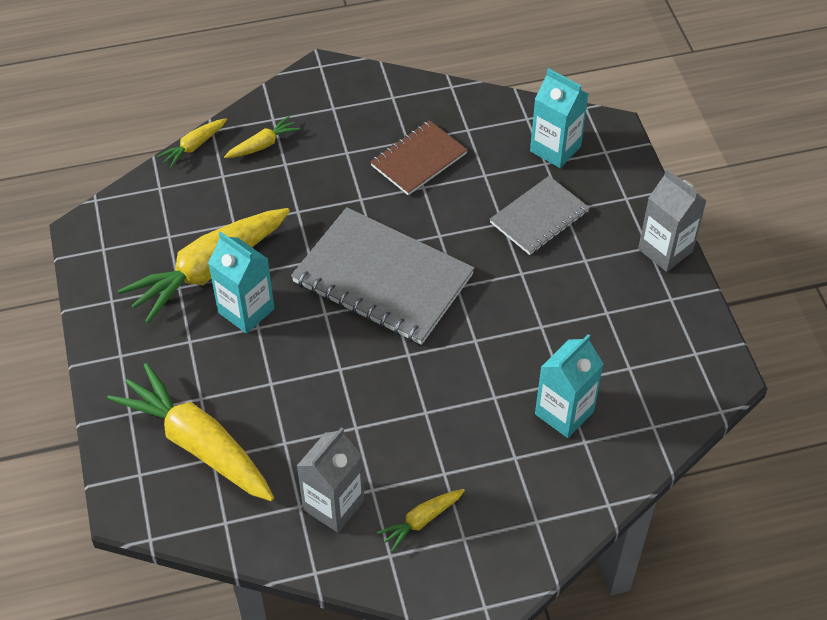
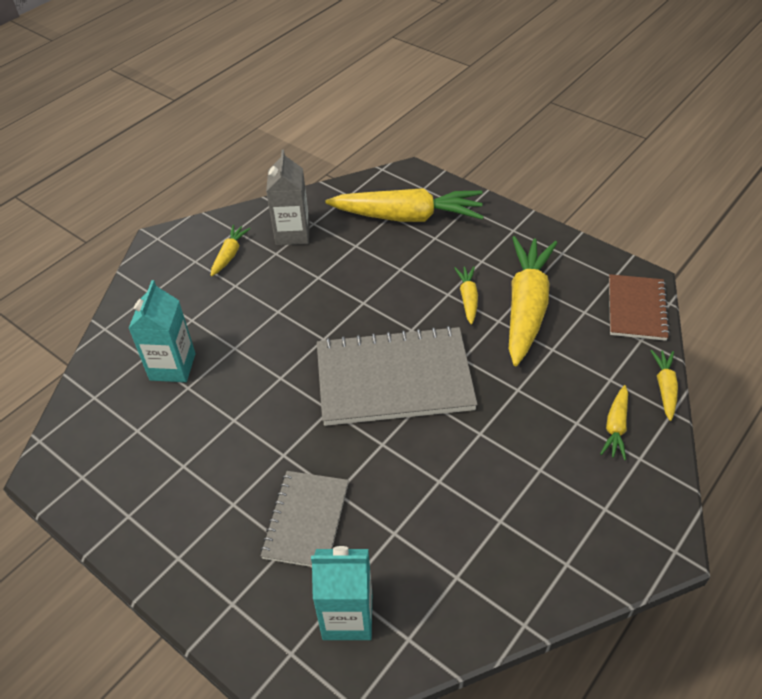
camera: 145 degrees right, 5 degrees down
(246, 310) = (468, 298): turquoise carton -> yellow carrot
(418, 159) = (470, 506): brown notebook -> brown notebook (636, 309)
(665, 250) = (158, 565): grey carton -> none

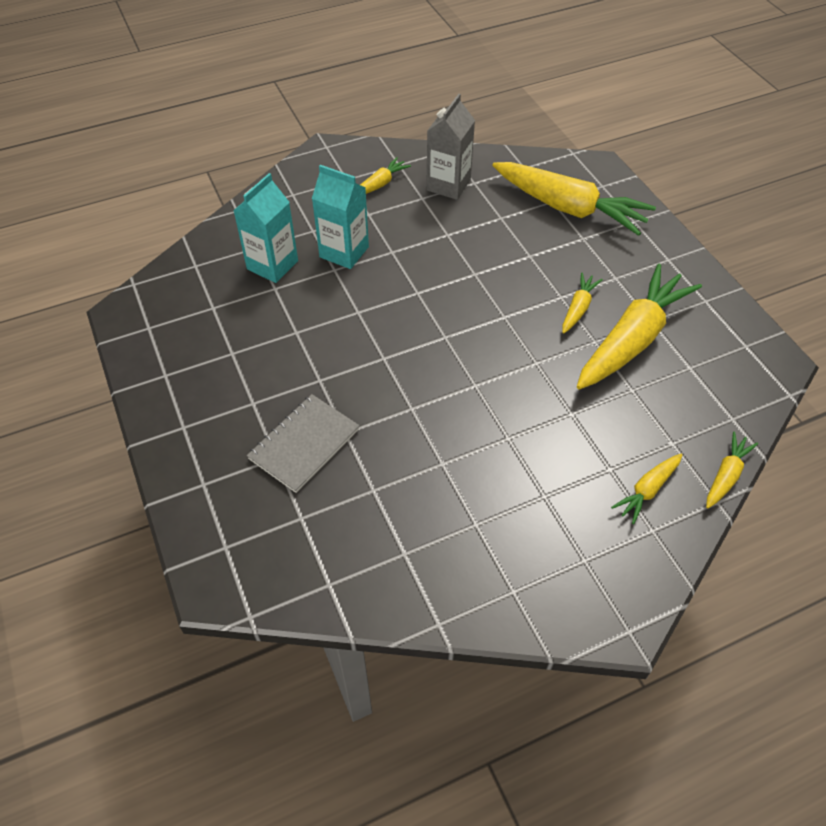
camera: 25 degrees right, 5 degrees up
(347, 616) = (289, 540): turquoise carton -> turquoise carton (344, 252)
(394, 379) = (459, 354): grey notebook -> none
(636, 309) = (749, 386): brown notebook -> none

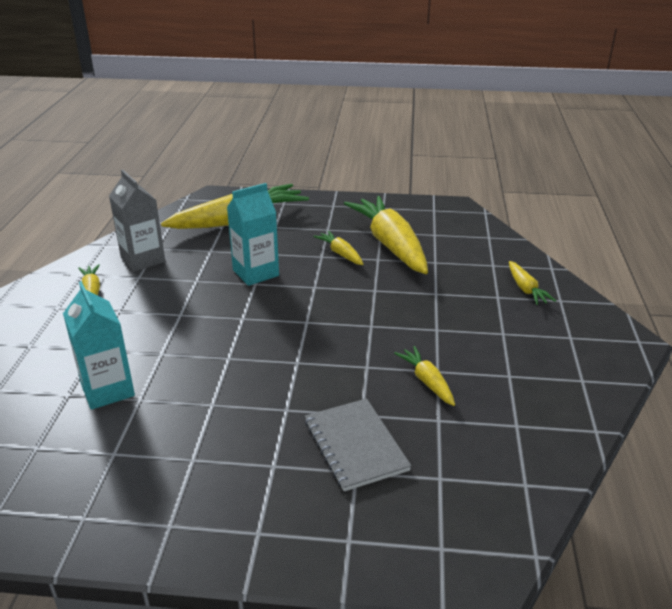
camera: 60 degrees left, 20 degrees down
(344, 252) = (147, 340): turquoise carton -> turquoise carton (255, 273)
(726, 475) = (532, 257): yellow carrot -> yellow carrot (427, 381)

